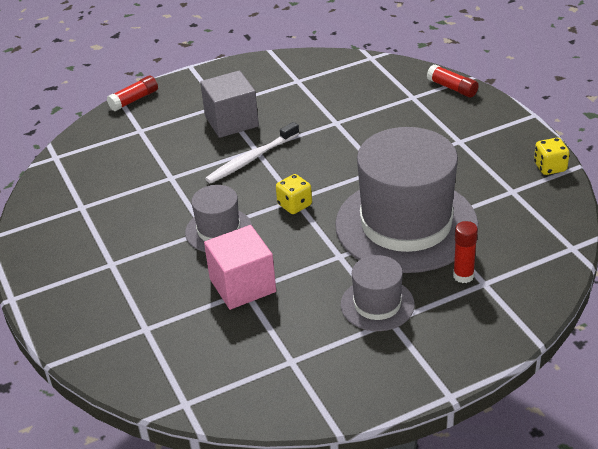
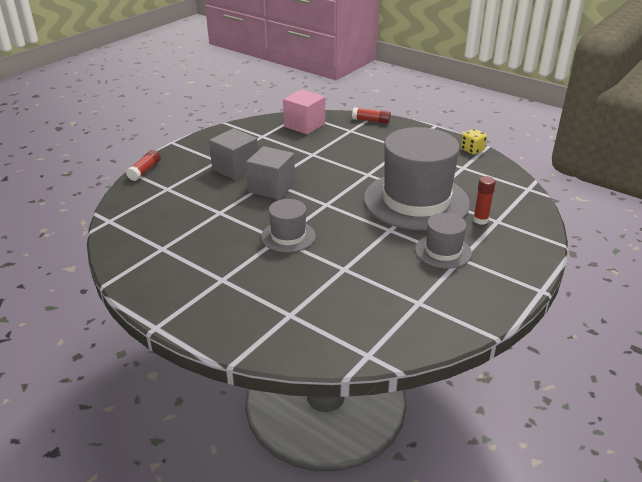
camera: 30 degrees left, 5 degrees down
(242, 285) = (338, 265): pink cube -> pink cube (304, 125)
(251, 159) = (271, 188): white toothbrush -> grey cube
(294, 205) = (329, 207): yellow dice -> none

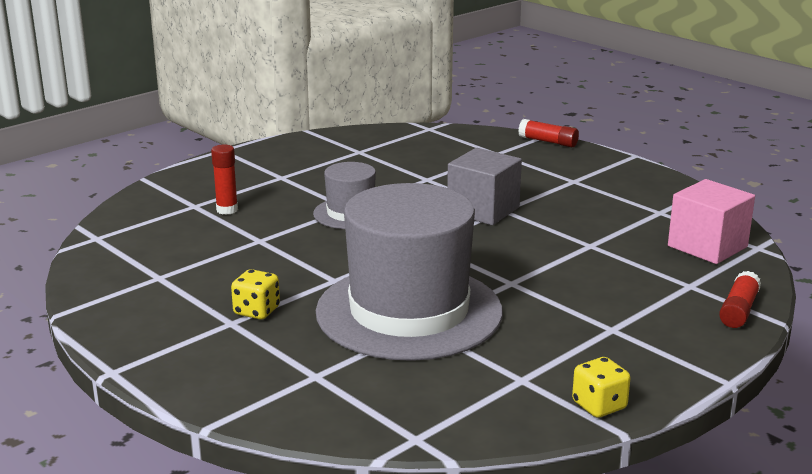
camera: 100 degrees right, 10 degrees down
(235, 168) = (546, 190): grey cube -> none
(443, 251) = (257, 311): grey hat -> yellow dice
(480, 220) = (325, 359): red glue stick -> red glue stick (227, 210)

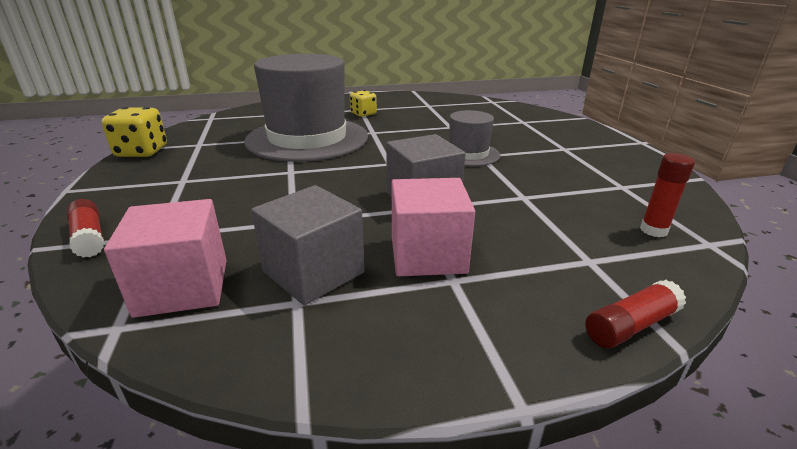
camera: 120 degrees right, 5 degrees up
(227, 210) = (508, 127): red glue stick -> red glue stick (653, 230)
(559, 192) = (428, 255): none -> pink cube
(599, 405) = (142, 152): yellow dice -> yellow dice, size x1.53
(630, 216) = (313, 272): none -> grey cube

